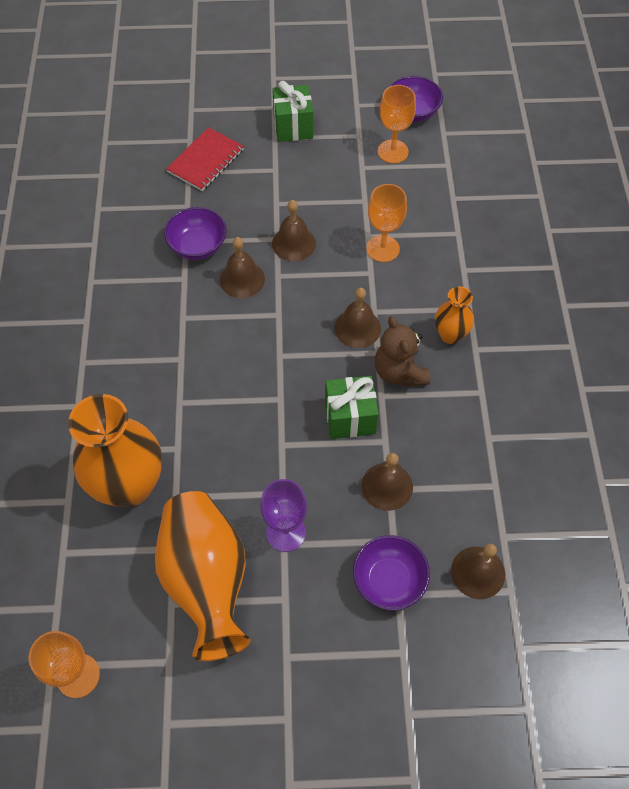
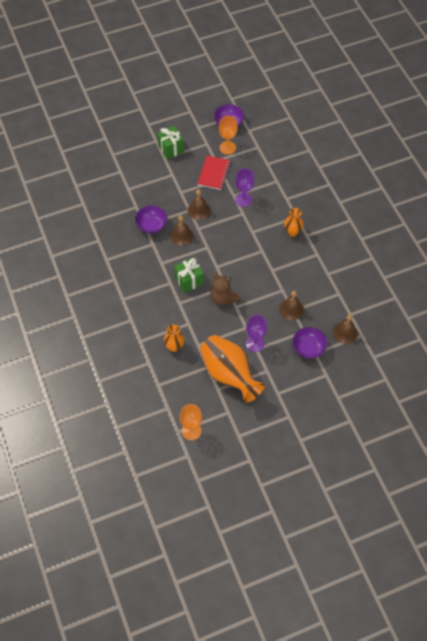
camera: 20 degrees left, 0 degrees up
(129, 485) = (174, 347): orange vase -> orange vase, size x0.51
(205, 161) = (134, 180): red notebook -> red notebook (213, 173)
(350, 417) = (262, 284): green gift -> green gift (189, 280)
(357, 328) = (248, 242): brown bell -> none
(383, 249) = (243, 200): orange goblet -> purple goblet
(399, 372) = (276, 257): brown teddy bear -> brown teddy bear (223, 298)

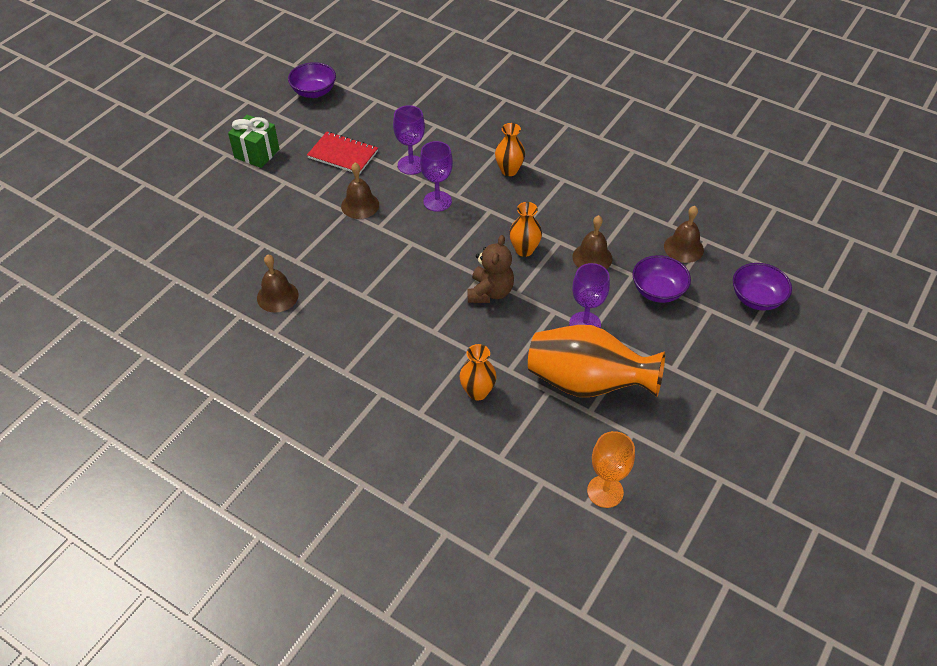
camera: 35 degrees left, 10 degrees down
(151, 225) = (307, 256): purple bowl -> purple bowl (756, 298)
(181, 235) = (362, 247): brown bell -> brown bell (277, 296)
(189, 280) = (422, 296): green gift -> none
(213, 173) = (343, 154): red notebook -> red notebook turned 45 degrees counterclockwise
(223, 298) = (490, 292): brown teddy bear -> brown teddy bear turned 90 degrees counterclockwise
(227, 148) = (336, 118): orange goblet -> none
(239, 230) = (437, 201): none -> purple goblet
(260, 284) = (524, 250): none -> orange vase

